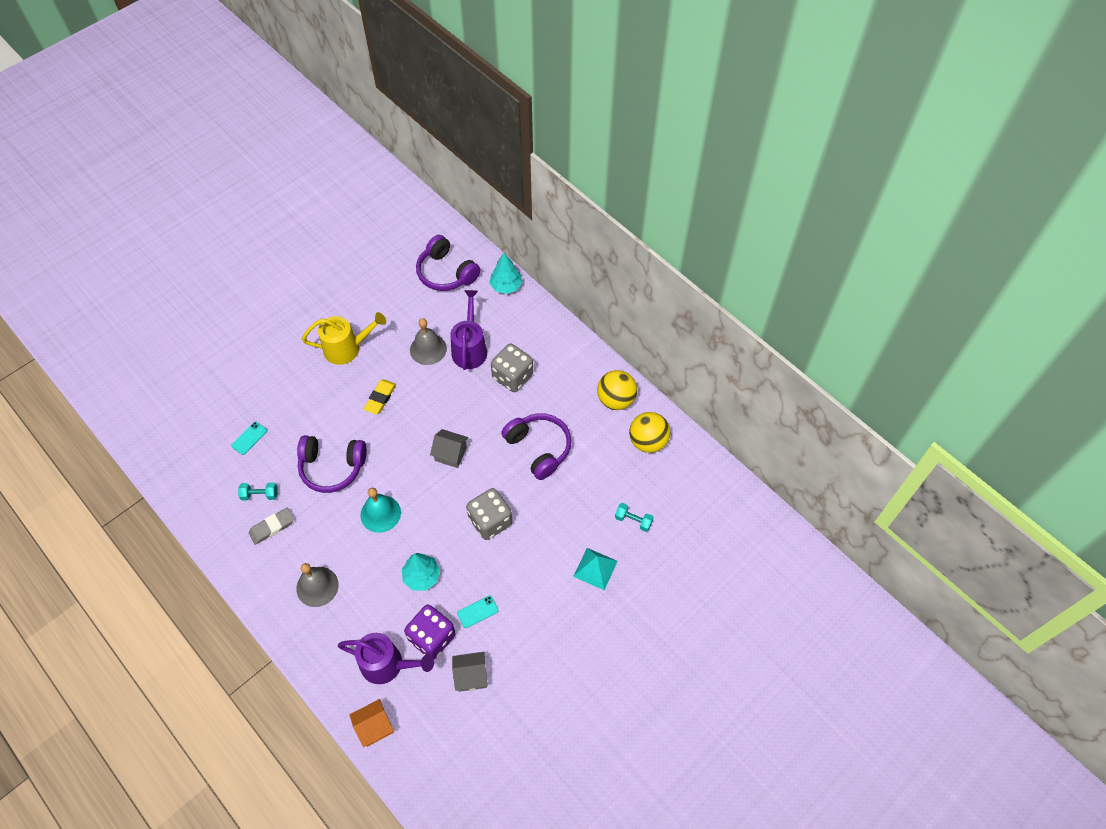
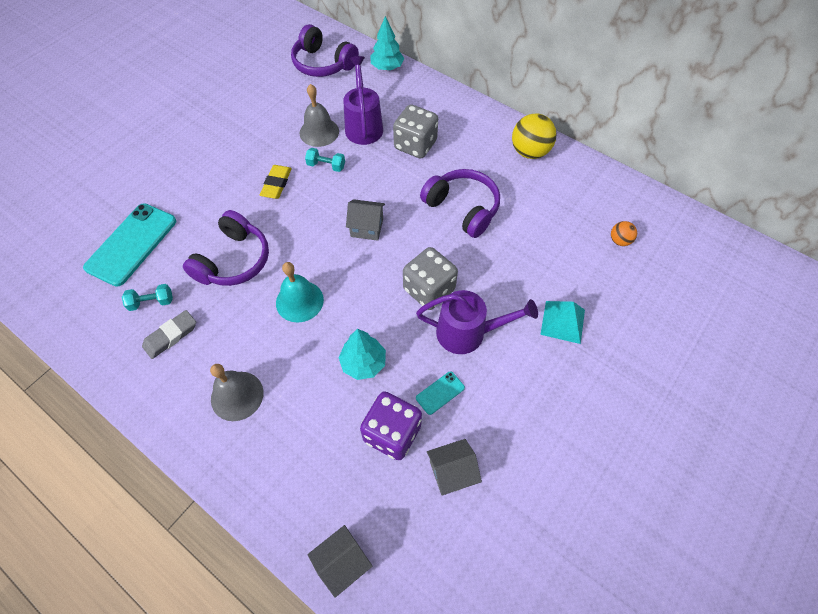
camera: 10 degrees left, 0 degrees up
(249, 438) = (131, 244): turquoise phone -> turquoise phone, size x2.25
(332, 467) = (234, 260): purple headphones -> purple headphones turned 60 degrees counterclockwise
(347, 348) = (231, 142): yellow watering can -> none
(374, 727) = (342, 562): orange house -> grey house
(388, 664) = (343, 477): purple watering can -> purple watering can (468, 333)
(633, 520) = (587, 265): turquoise dumbbell -> turquoise dumbbell (326, 166)
(648, 441) = (576, 186): yellow ball -> none
(669, 502) = (619, 241): none -> orange ball

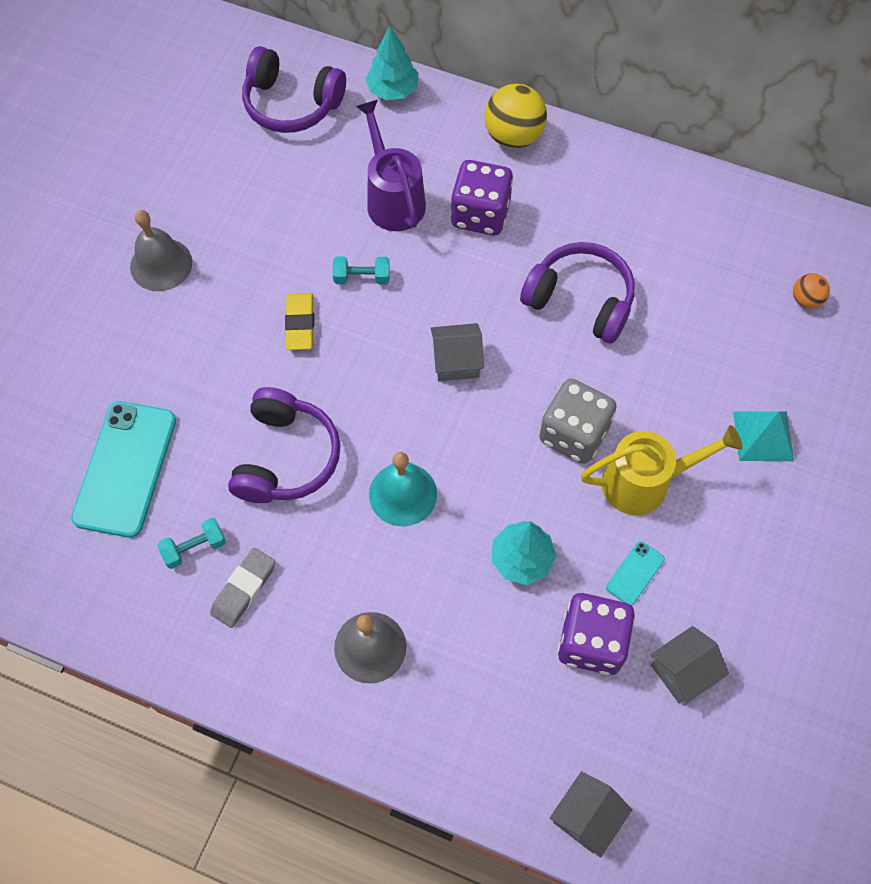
camera: 15 degrees left, 5 degrees up
(319, 132) = (330, 224): grey bell -> grey bell (161, 264)
(415, 145) = (480, 214): grey dice -> purple dice
(468, 333) = (645, 482): purple watering can -> yellow watering can
(529, 152) = (647, 189): yellow ball -> yellow ball (513, 136)

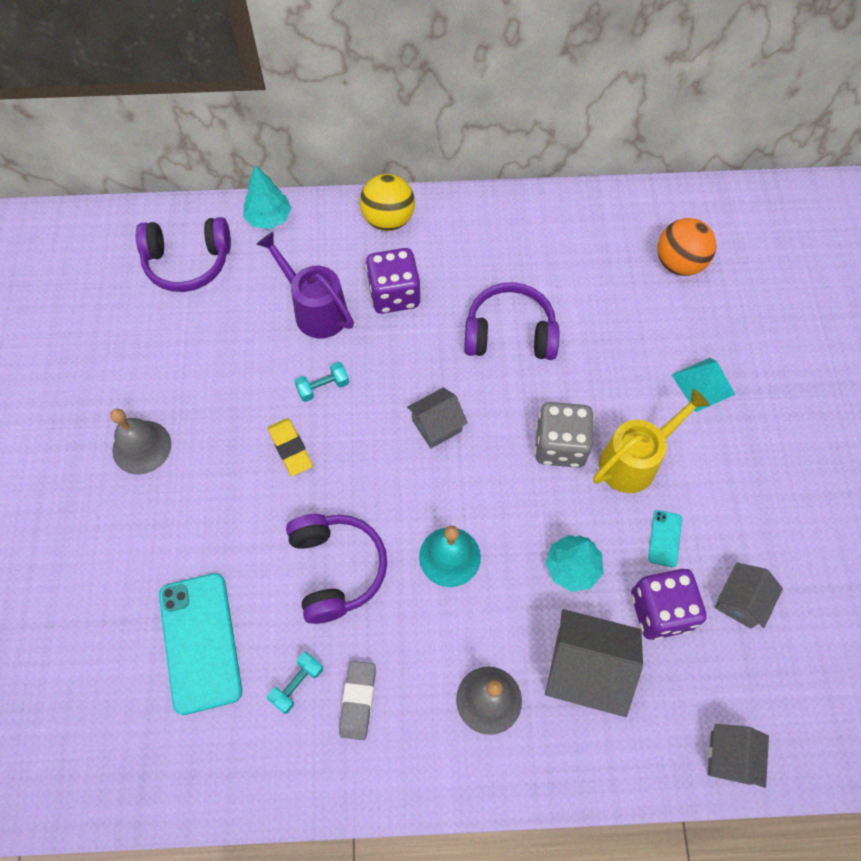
camera: 25 degrees left, 0 degrees up
(482, 663) = (585, 670): none -> grey house
(806, 300) = (679, 263): orange ball -> orange ball, size x1.90

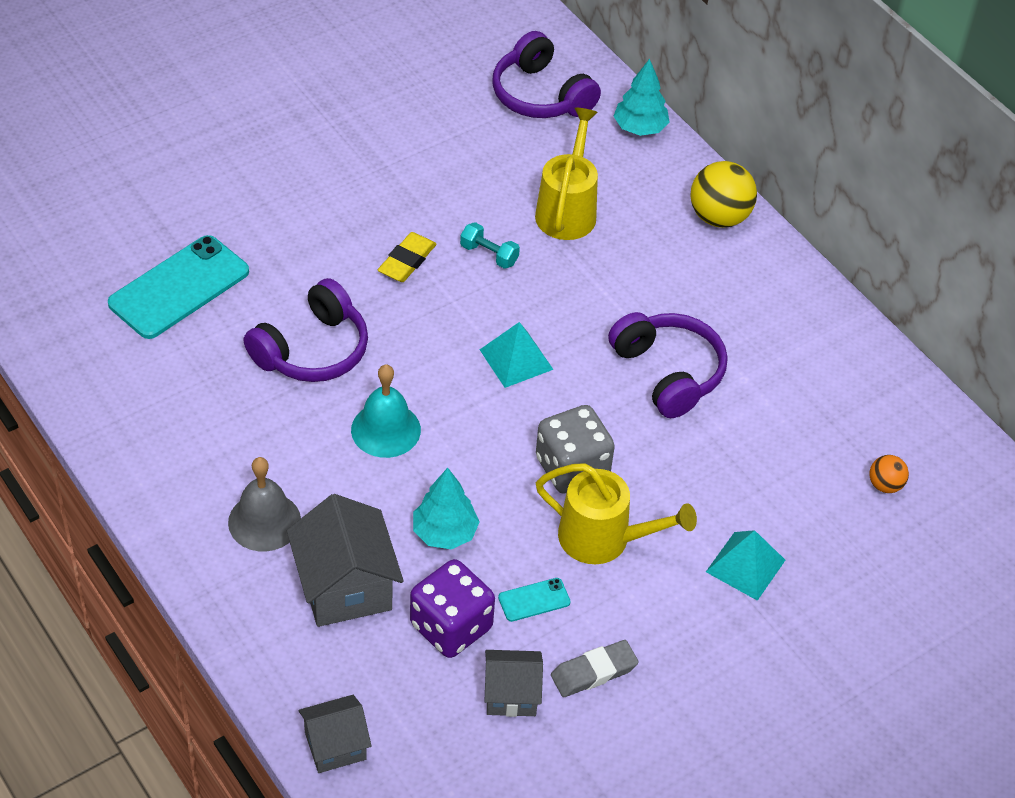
camera: 55 degrees right, 15 degrees down
(141, 447) = (329, 158): grey bell -> none
(297, 684) = (186, 372): turquoise dumbbell -> none
(315, 309) = (567, 210): purple watering can -> yellow watering can
(358, 700) = (199, 423): grey eraser -> grey eraser (593, 672)
(394, 294) = (635, 261): purple dice -> none
(437, 426) = (516, 359): grey house -> turquoise pyramid
(679, 263) = (885, 485): orange ball -> orange ball, size x0.53

